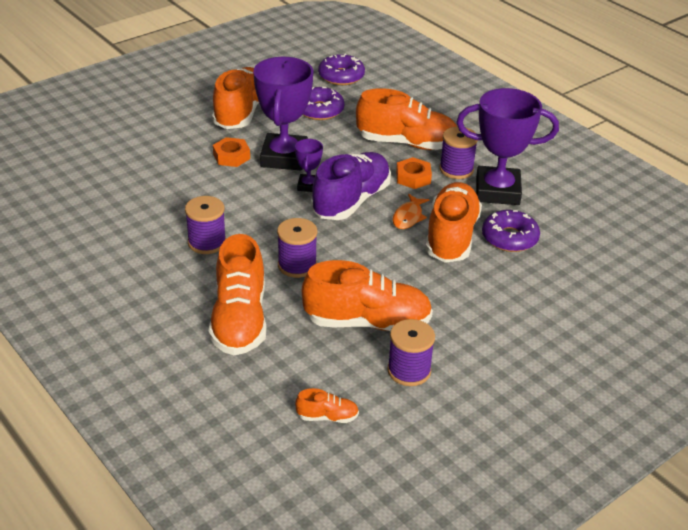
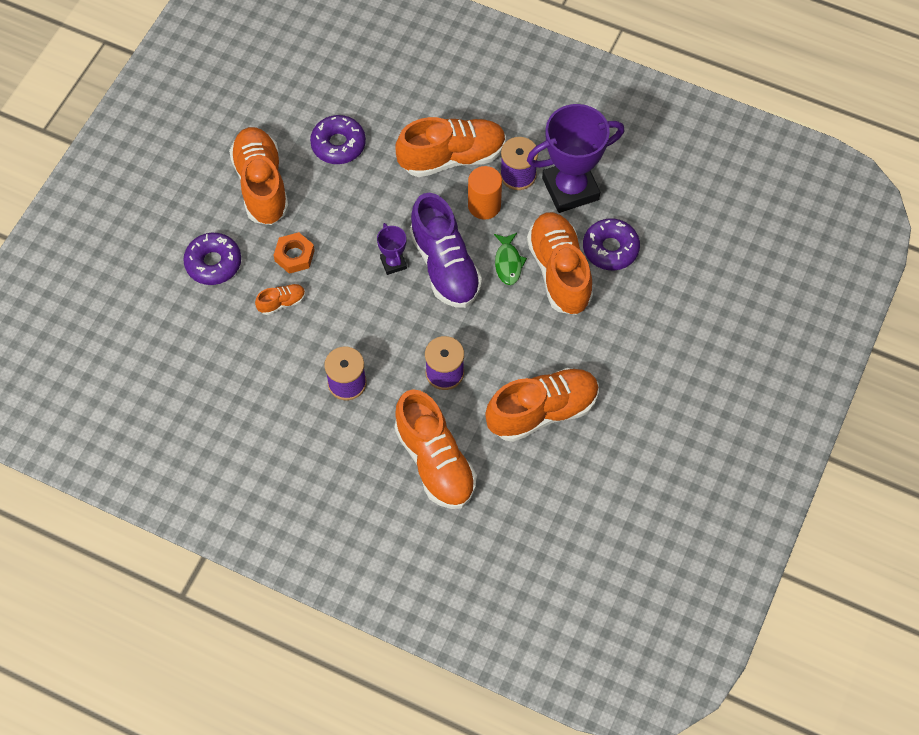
camera: 25 degrees left, 25 degrees up
(284, 157) = (346, 233): purple trophy -> none
(327, 417) = (566, 528): orange shoe -> orange shoe (282, 303)
(341, 76) = (328, 78): purple donut -> purple donut (213, 263)
(351, 201) = (445, 266): purple shoe -> purple shoe turned 150 degrees clockwise
(408, 217) = (508, 263): orange fish -> green fish
(409, 371) = (604, 448): purple spool -> none
(413, 177) = (484, 205): orange nut -> orange cylinder

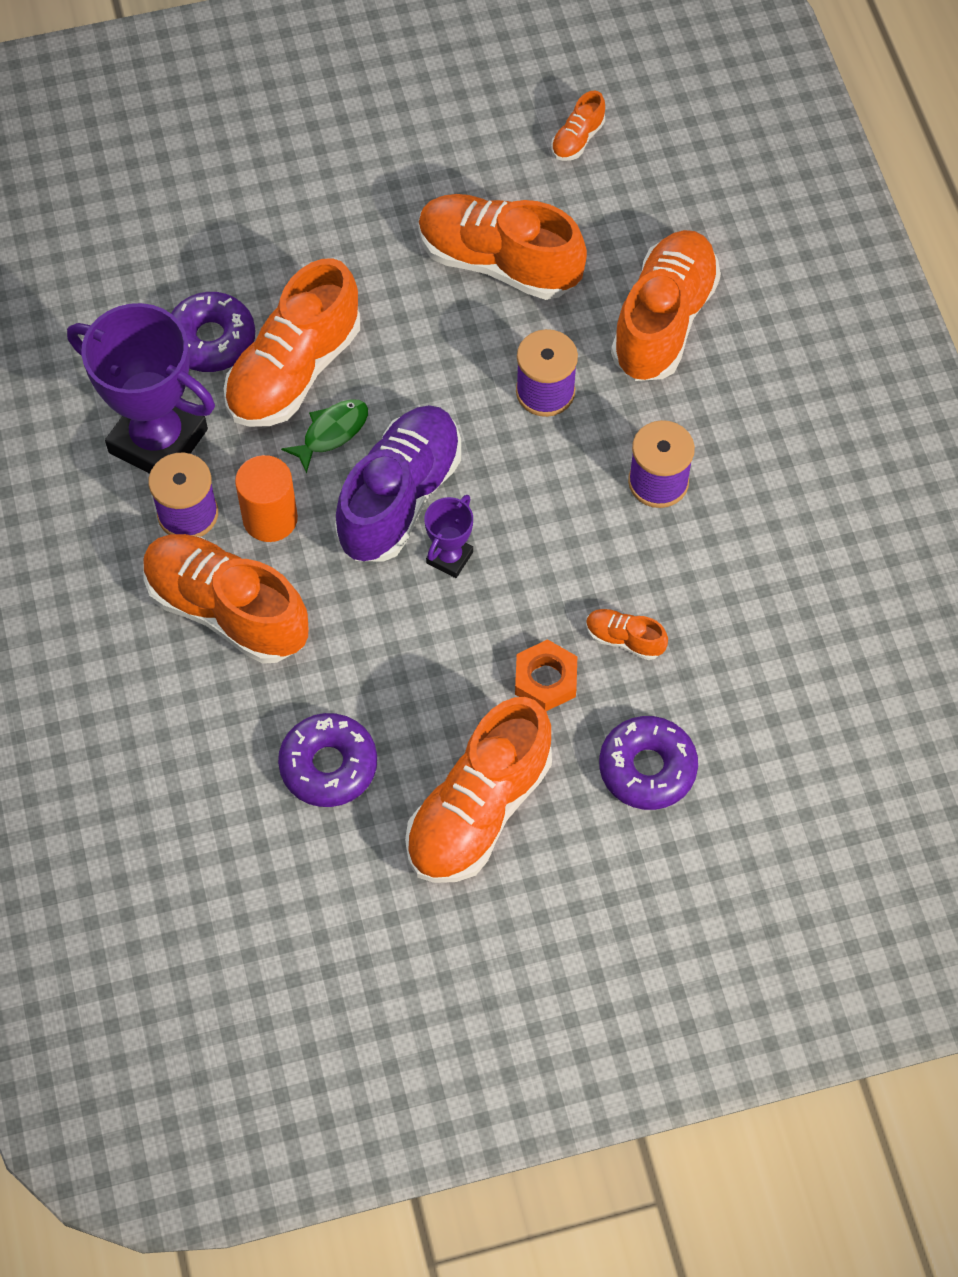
camera: 130 degrees left, 0 degrees up
(590, 514) = (577, 139): none -> orange shoe

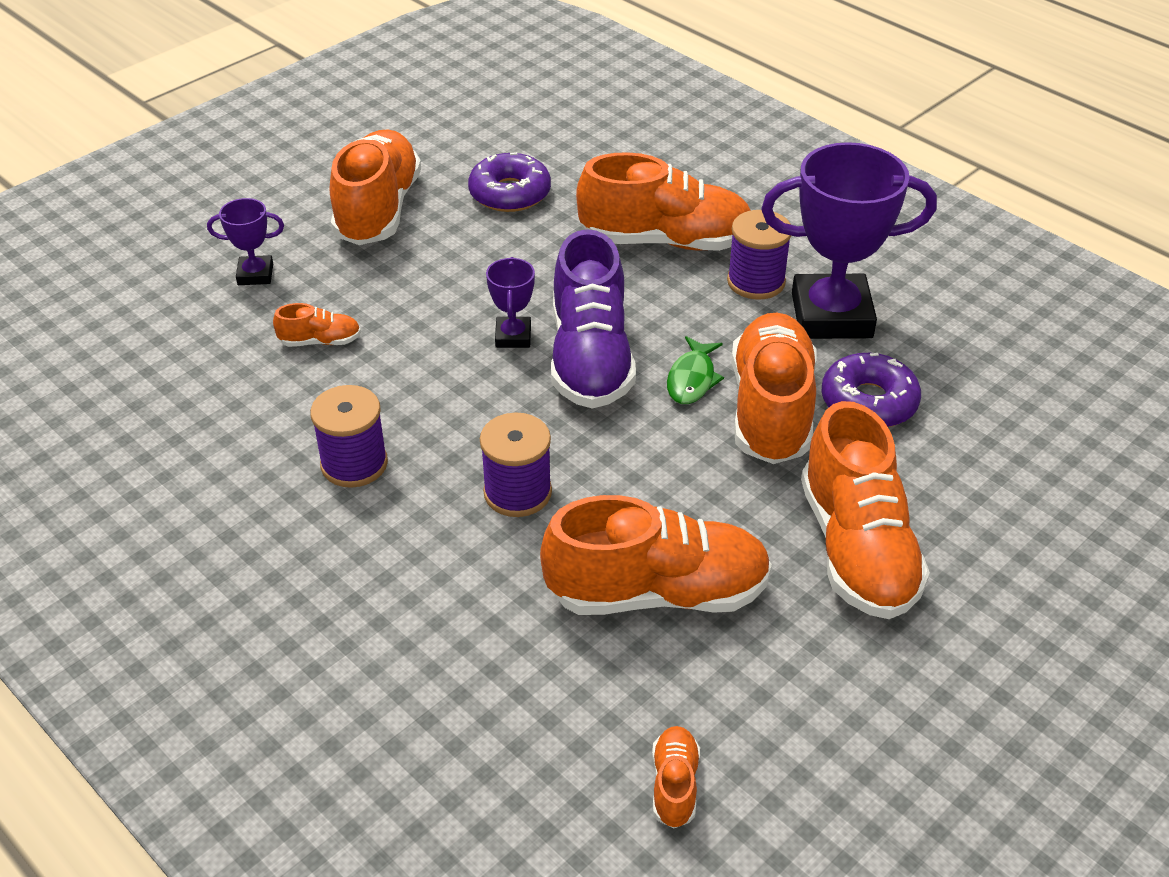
camera: 150 degrees right, 20 degrees down
(270, 518) = (687, 304): orange cylinder -> none
(545, 679) = (374, 294): orange nut -> none
(647, 768) = (255, 274): purple donut -> purple trophy
(663, 321) = (433, 613): orange shoe -> orange shoe (857, 548)

